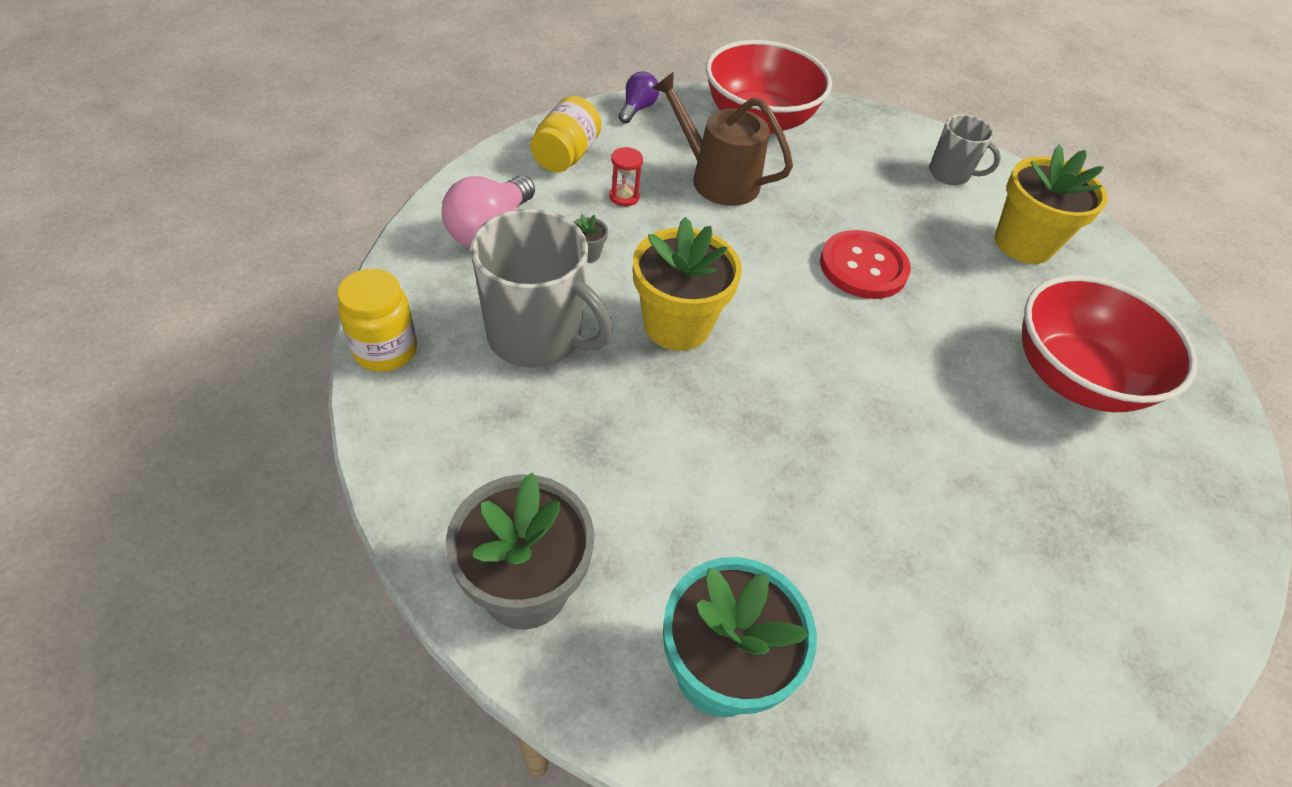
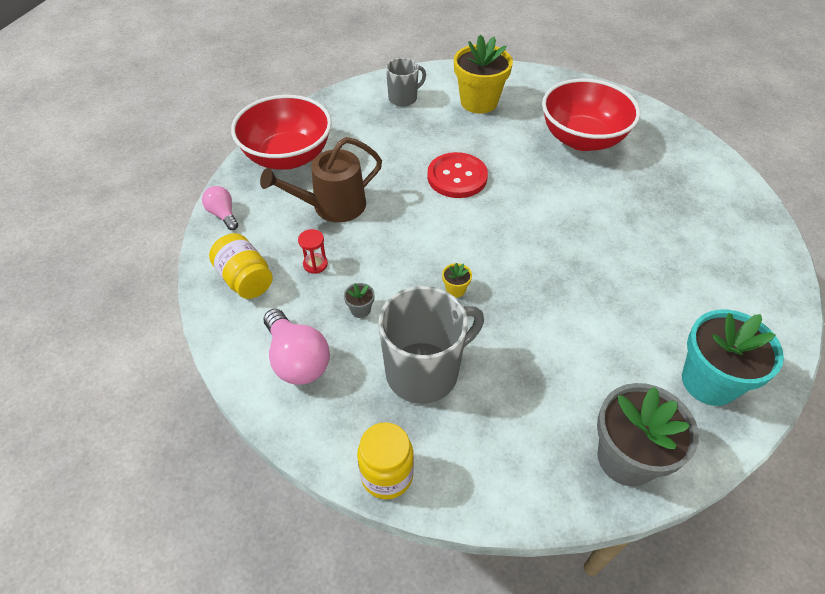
camera: 55 degrees left, 0 degrees up
(637, 108) = (223, 214): purple light bulb -> pink light bulb
(677, 325) = (455, 290): yellow flower pot -> yellow flower pot, size x0.40

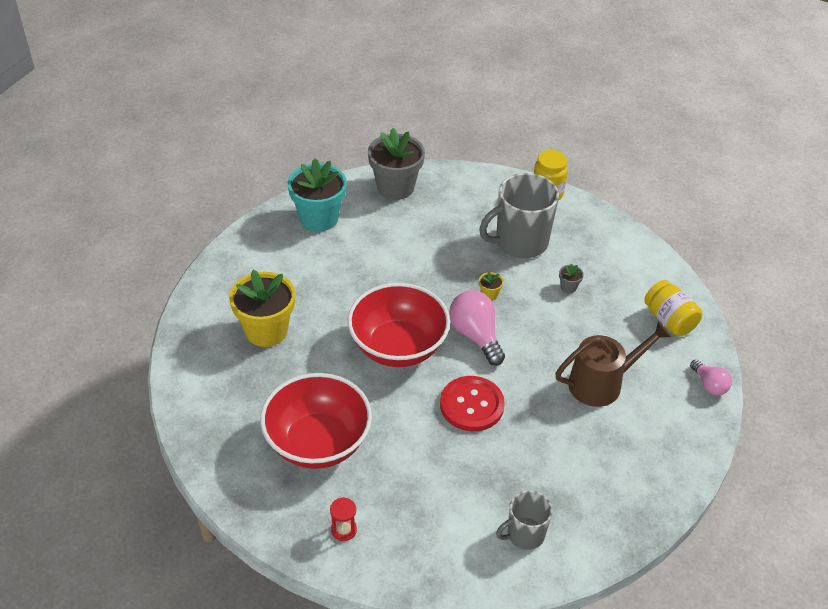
camera: 175 degrees left, 5 degrees down
(287, 156) = (659, 451): red bowl -> red bowl (398, 347)
(297, 360) = (614, 258): pink light bulb -> pink light bulb (476, 336)
(315, 264) = (610, 327): red hourglass -> red hourglass (344, 530)
(479, 102) = (426, 517): yellow flower pot -> yellow flower pot (266, 331)

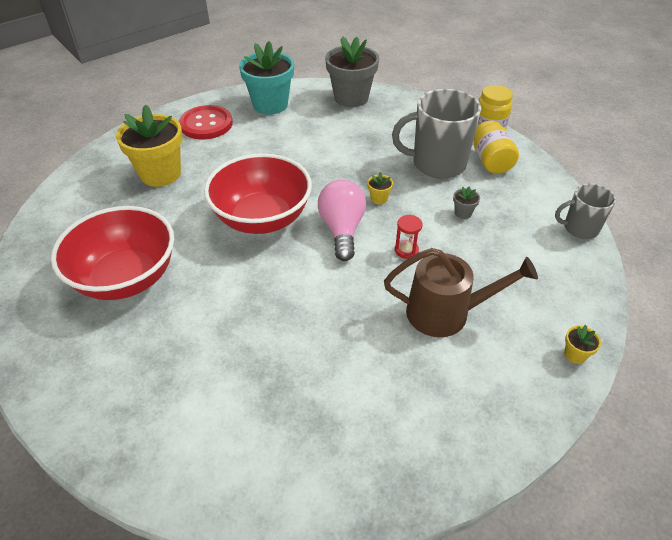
camera: 25 degrees right, 0 degrees up
(344, 530) = (82, 369): red hourglass -> red hourglass (406, 250)
(471, 405) = (294, 291): red button -> red button (206, 124)
(524, 534) = (258, 447): grey mug -> grey mug (579, 228)
(669, 320) = (558, 273): yellow jar -> yellow jar (491, 161)
(709, 385) = (575, 354): pink light bulb -> yellow flower pot

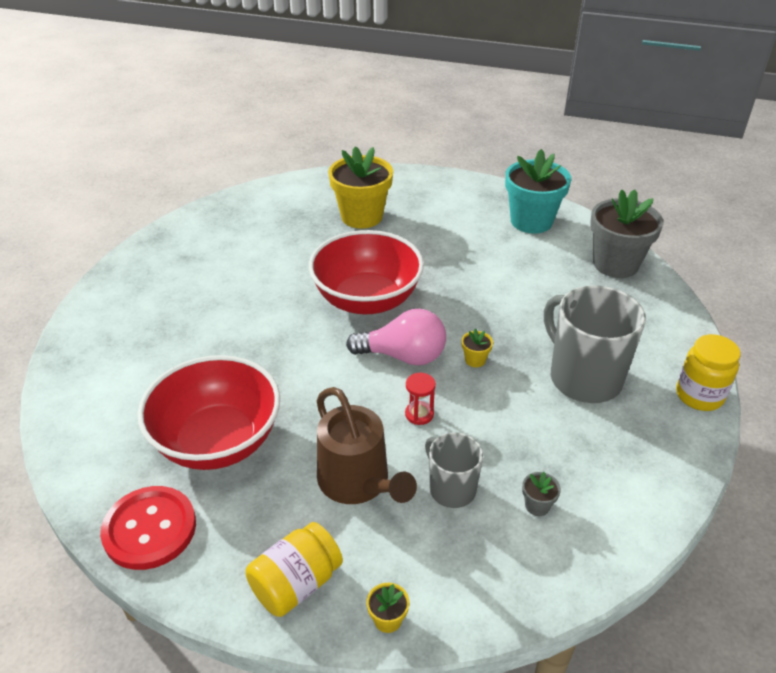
camera: 55 degrees right, 5 degrees down
(126, 278) = (231, 267): red bowl -> red bowl (218, 441)
(206, 124) = (454, 203): red button -> red button (150, 529)
(342, 229) = (403, 356): pink light bulb -> pink light bulb turned 45 degrees clockwise
(463, 213) = (523, 434): grey flower pot -> grey flower pot (537, 505)
(491, 161) = (644, 420): yellow jar -> yellow jar (296, 584)
(579, 228) = (611, 553): grey mug -> grey mug (451, 489)

